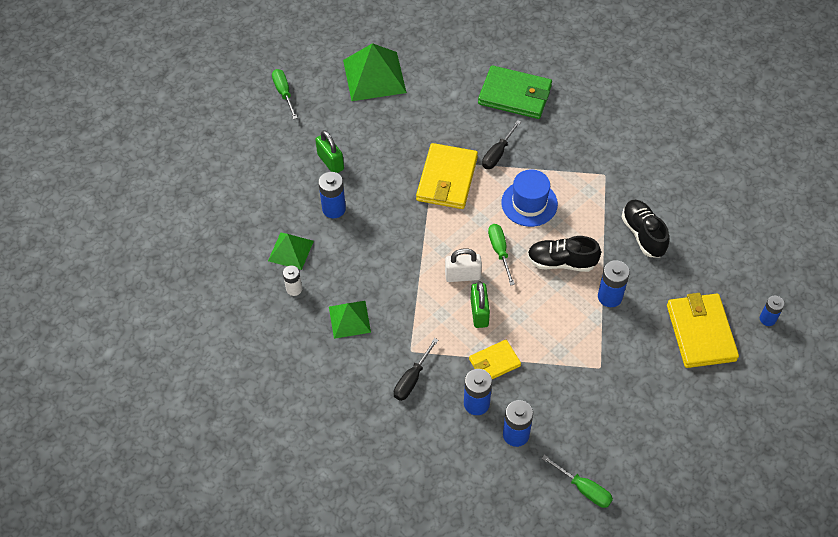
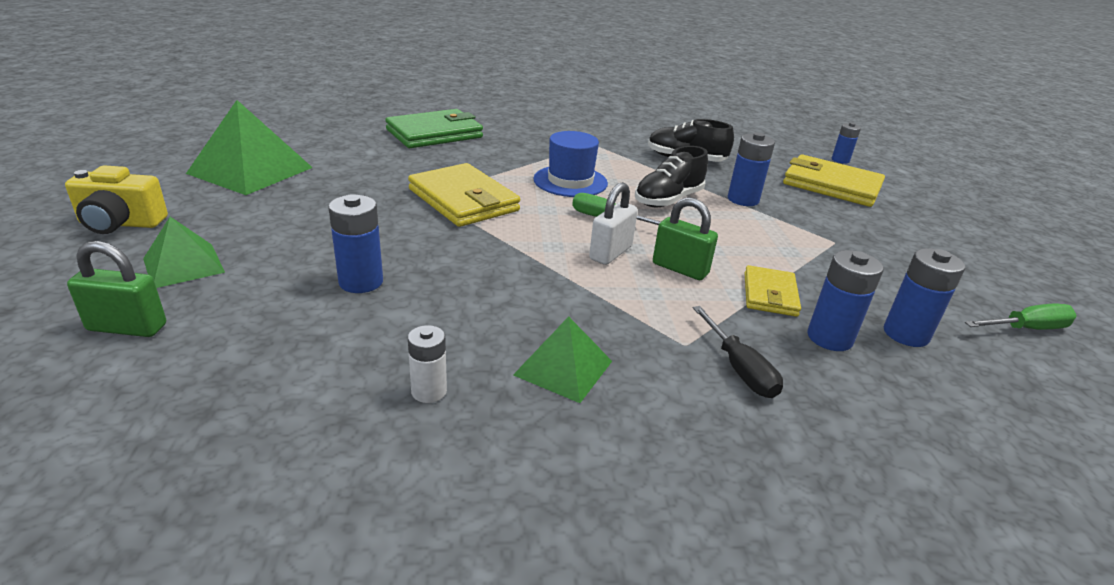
camera: 55 degrees left, 25 degrees down
(284, 93) = (121, 224): green screwdriver -> yellow camera
(290, 251) = (356, 354): green pyramid -> green pyramid (183, 265)
(330, 162) = (290, 248): green padlock -> green padlock (127, 327)
(497, 154) = (483, 167): black screwdriver -> none

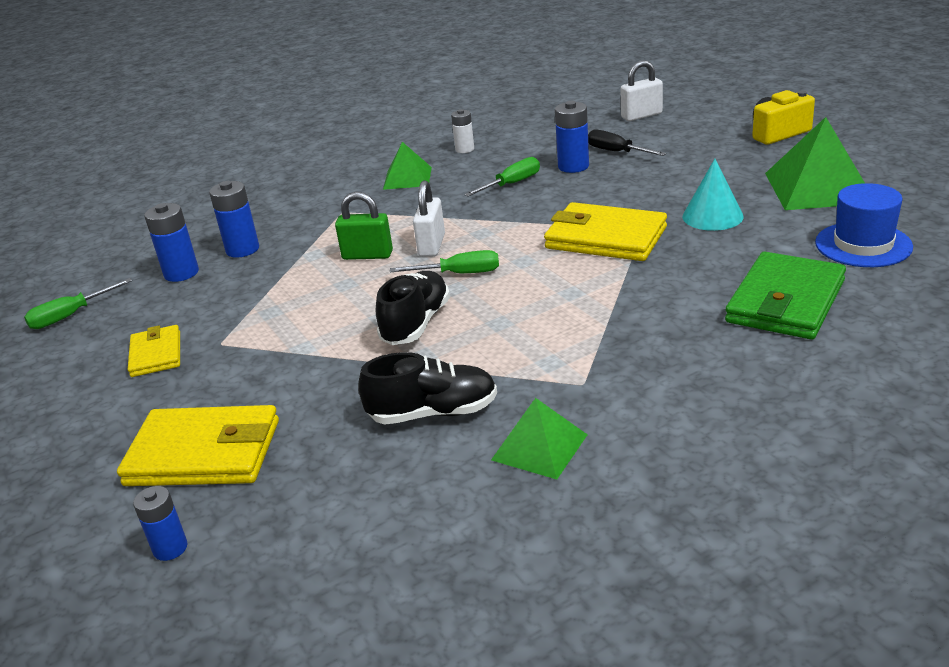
camera: 160 degrees right, 0 degrees up
(127, 327) = (641, 115): green padlock -> white padlock
(183, 265) = (684, 136): green pyramid -> green pyramid (539, 447)
(363, 183) = (712, 216): none -> turquoise cone
(455, 290) = (512, 184): none -> green screwdriver
(570, 181) = (539, 302): blue hat -> blue hat (863, 245)
(739, 369) = (304, 212): black screwdriver -> black screwdriver (616, 152)
(743, 199) = (329, 363): blue battery -> none
(770, 294) = (288, 263): yellow wallet -> yellow wallet (156, 354)

